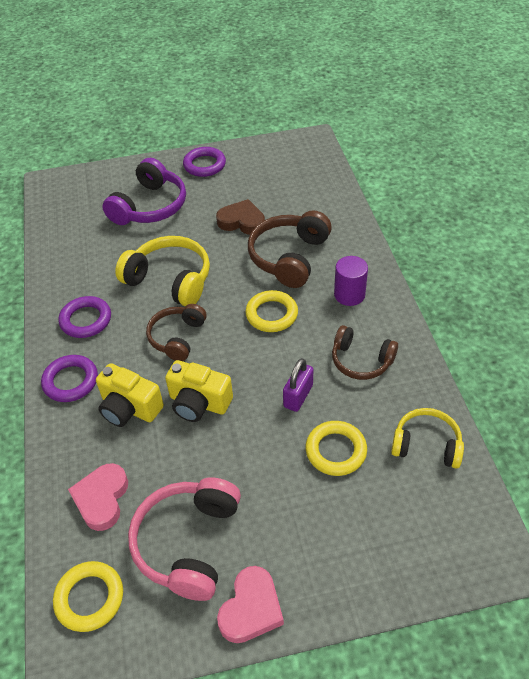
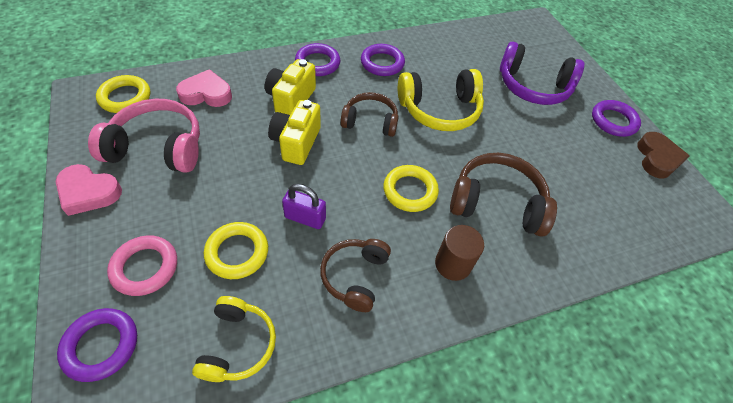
camera: 75 degrees right, 5 degrees up
(170, 280) = (440, 110): yellow headphones -> yellow headphones turned 60 degrees clockwise
(242, 221) = (538, 158): brown heart -> brown heart (657, 158)
(349, 295) = (453, 264): purple cylinder -> brown cylinder
(352, 530) = (145, 267): none -> pink ring
(433, 555) = (101, 345): none -> purple ring

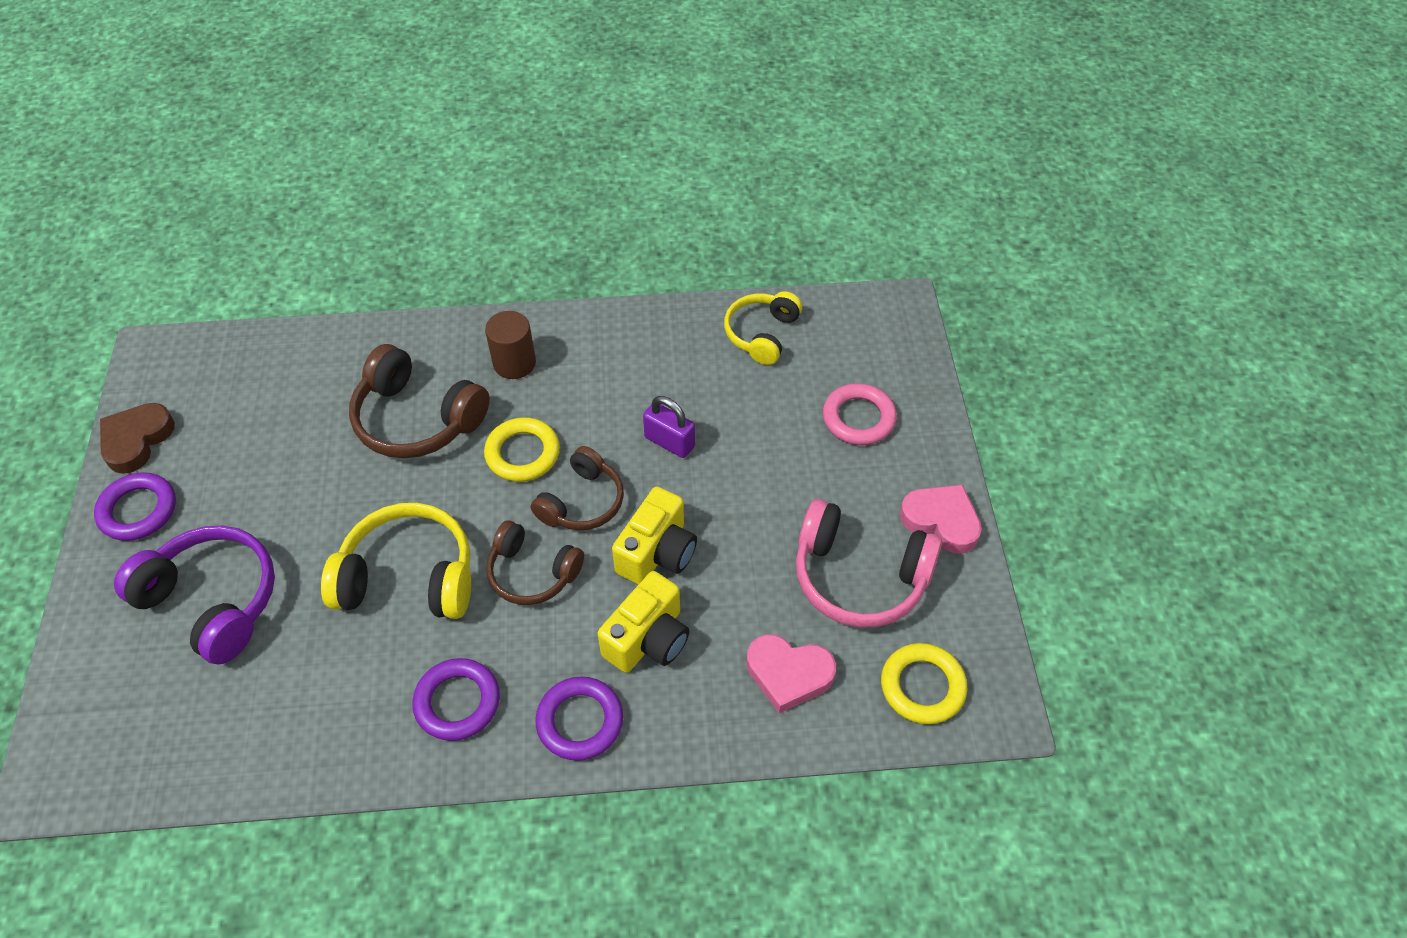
camera: 160 degrees left, 0 degrees up
(101, 345) = (891, 356): purple ring -> none
(237, 252) = (756, 416): yellow ring -> none
(355, 276) = (629, 370): brown headphones -> brown headphones (582, 502)

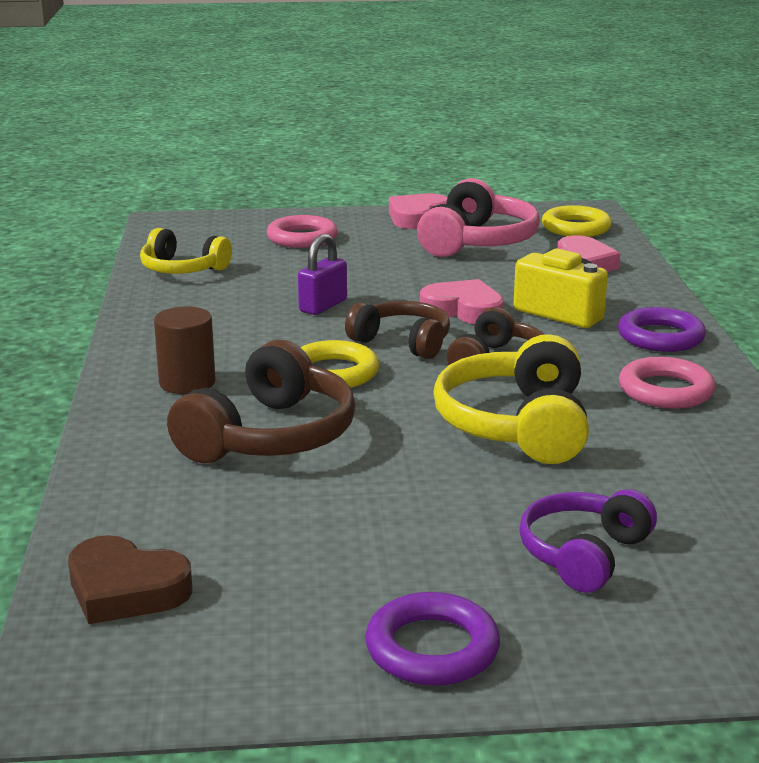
camera: 90 degrees left, 30 degrees down
(136, 440) = (279, 676): brown heart -> brown heart (125, 589)
(212, 601) = (583, 554): purple headphones -> purple headphones, size x0.65
(457, 702) = (665, 390): purple ring -> pink ring
(657, 553) = (463, 310): yellow camera -> pink heart

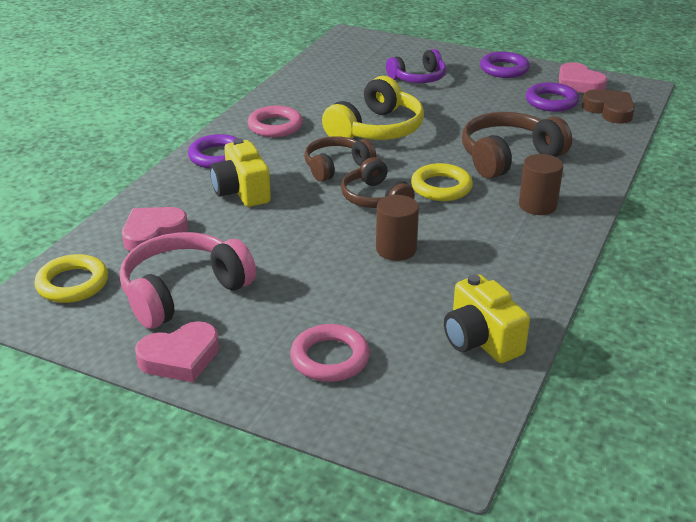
camera: 150 degrees left, 10 degrees up
(182, 269) = (481, 340): yellow headphones -> yellow camera
(261, 576) = (551, 101): none -> purple ring
(323, 306) = (396, 249): purple padlock -> brown cylinder
(463, 310) = (302, 214): pink heart -> pink heart (579, 84)

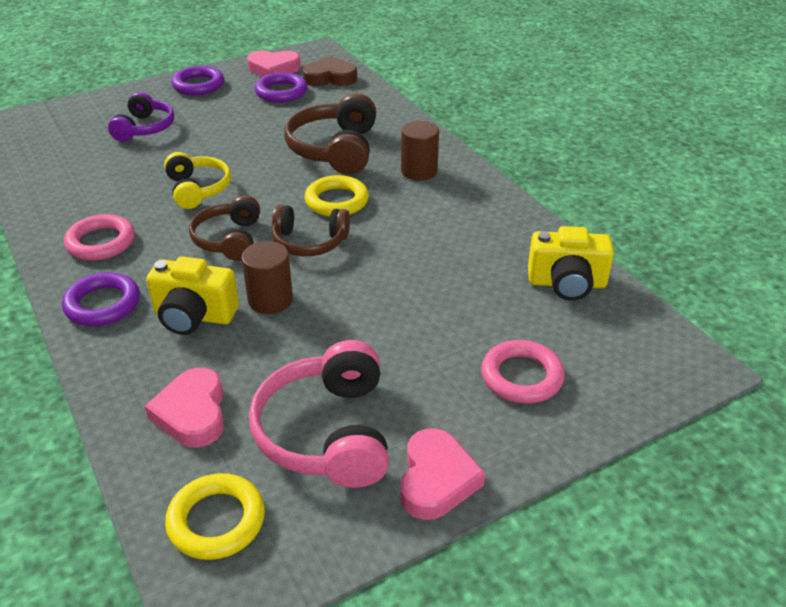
camera: 55 degrees left, 5 degrees up
(376, 129) = (198, 189): yellow headphones -> yellow headphones, size x0.65
(396, 249) = (401, 267): brown cylinder -> brown cylinder (270, 300)

